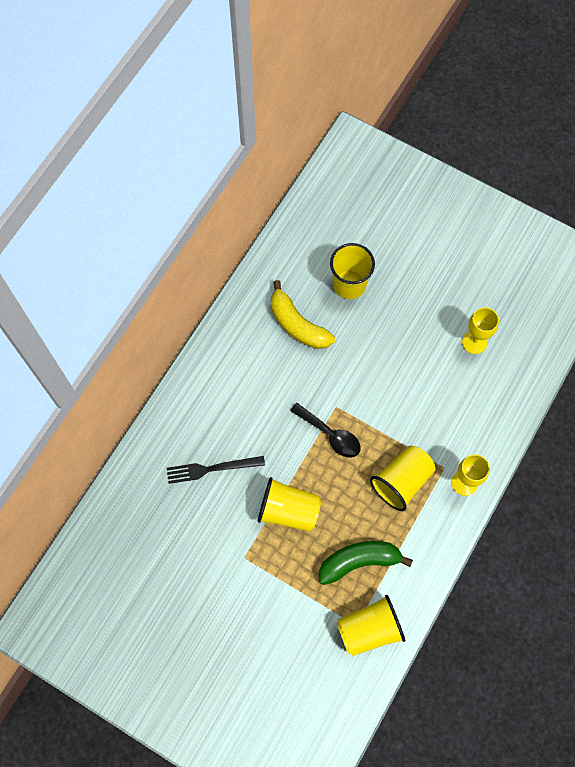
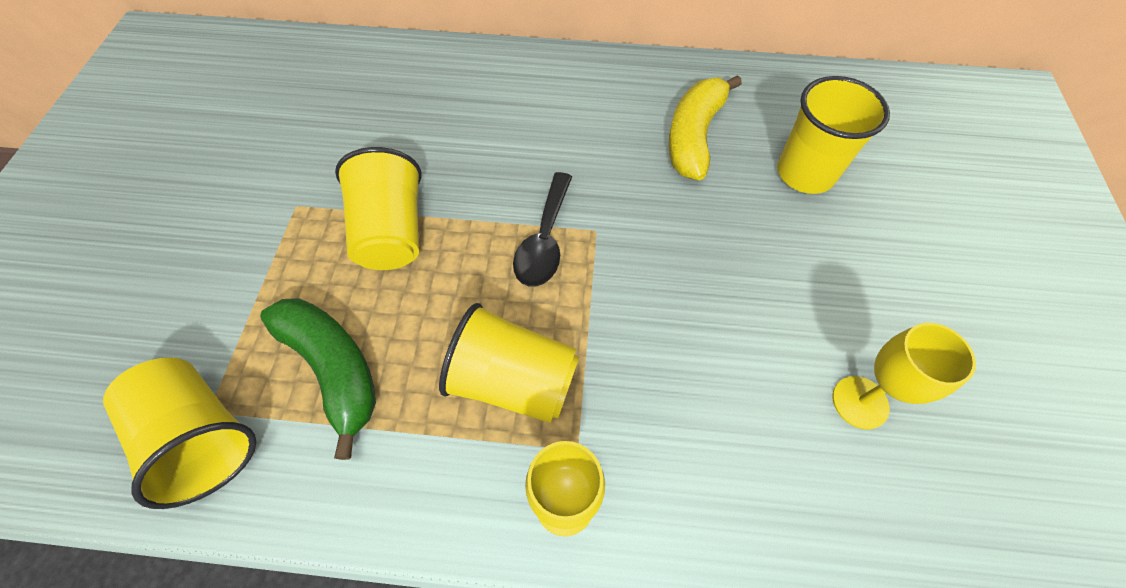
camera: 65 degrees right, 10 degrees down
(211, 469) = (421, 122): black fork -> none

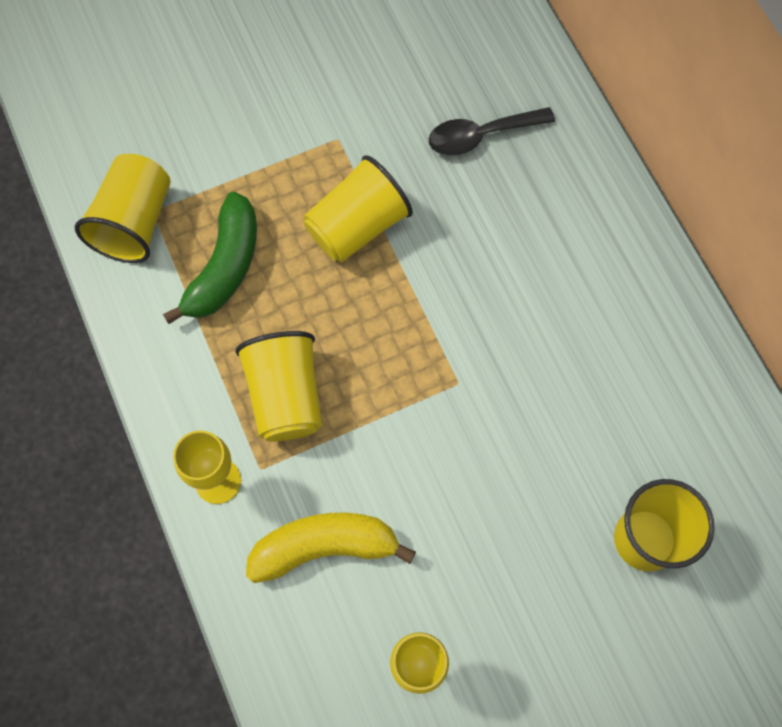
camera: 60 degrees right, 10 degrees up
(544, 240) = (422, 347): black spoon -> black spoon (481, 135)
(694, 136) = (626, 415): yellow banana -> yellow banana (325, 547)

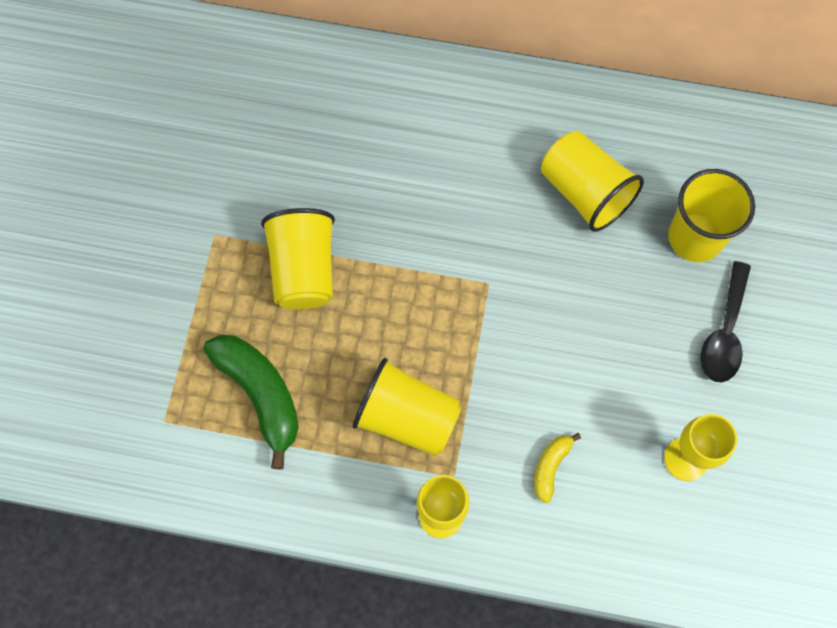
camera: 55 degrees left, 0 degrees up
(134, 222) = (163, 442): yellow cup -> yellow cup (585, 192)
(325, 547) = (550, 467): yellow banana -> yellow banana, size x0.51
(481, 135) = (297, 129): black spoon -> black spoon (724, 333)

